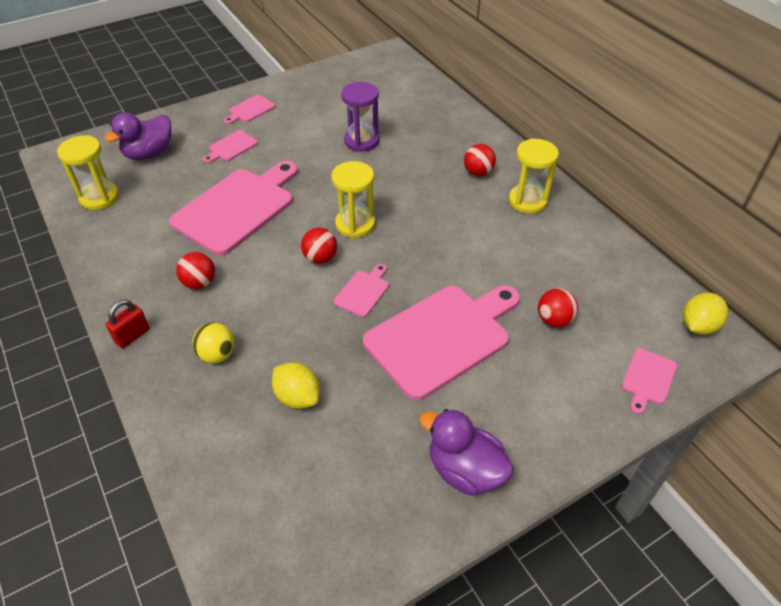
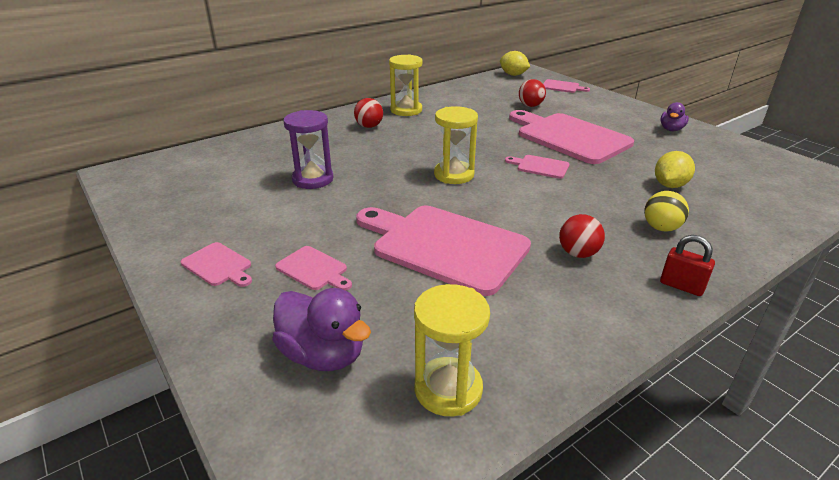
camera: 95 degrees left, 15 degrees down
(320, 258) = (507, 188): red ball -> none
(465, 470) = (671, 129): purple duck -> purple duck, size x0.62

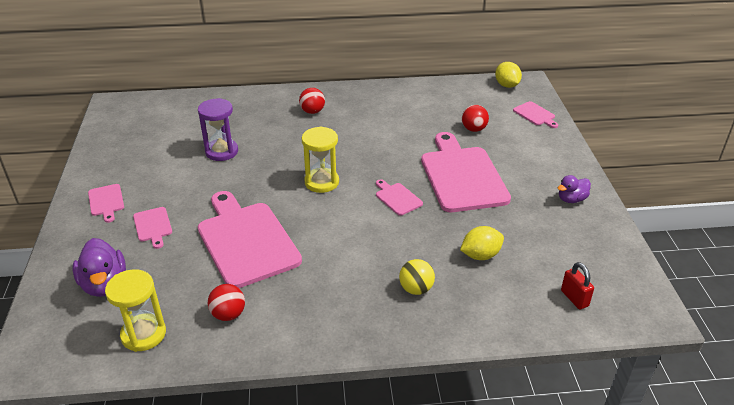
camera: 30 degrees right, 5 degrees up
(406, 110) = (360, 102): yellow hourglass -> none
(578, 253) = (326, 283): red ball -> red ball (228, 314)
(681, 286) = (363, 338): red padlock -> red padlock (574, 298)

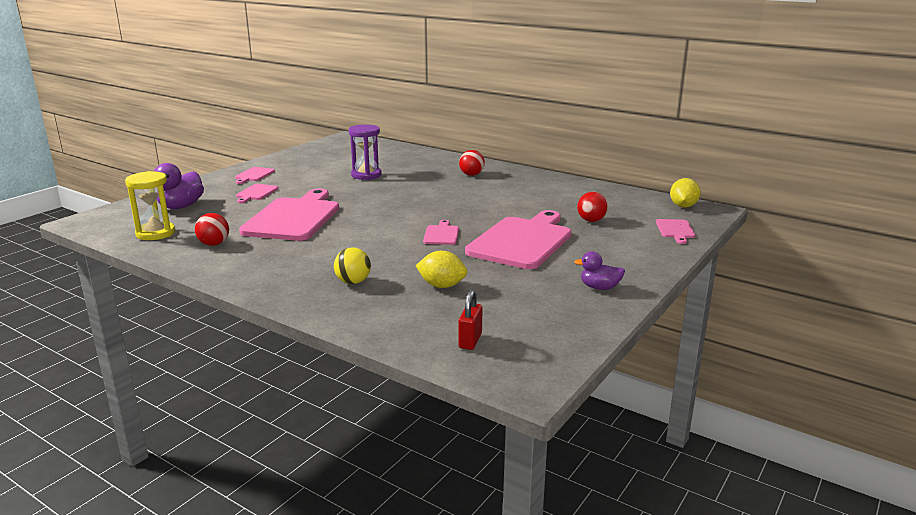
camera: 40 degrees right, 15 degrees down
(321, 182) = (402, 209): yellow hourglass -> none

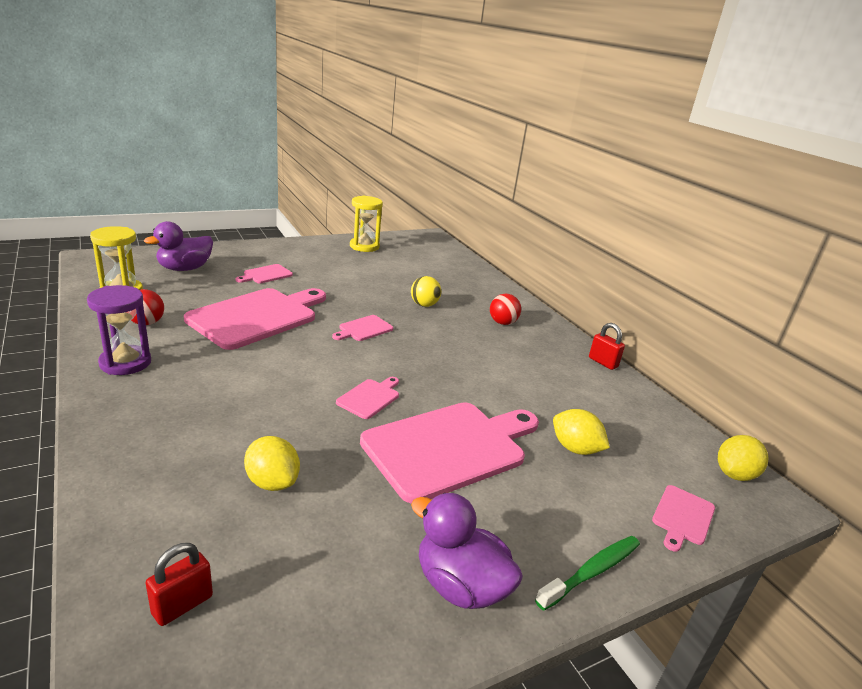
camera: 25 degrees right, 5 degrees up
(254, 175) = (292, 253): pink cutting board -> pink cutting board (364, 329)
(305, 156) = (364, 246): none -> yellow hourglass
(353, 282) = (192, 431): yellow ball -> yellow ball (424, 305)
(366, 175) = (392, 287): purple hourglass -> purple hourglass (125, 363)
(559, 178) = (603, 362): none -> red padlock
(591, 220) = (575, 448): red ball -> yellow lemon
(599, 287) = (460, 585): purple duck -> purple duck, size x1.63
(655, 263) = (591, 572): none -> green toothbrush

